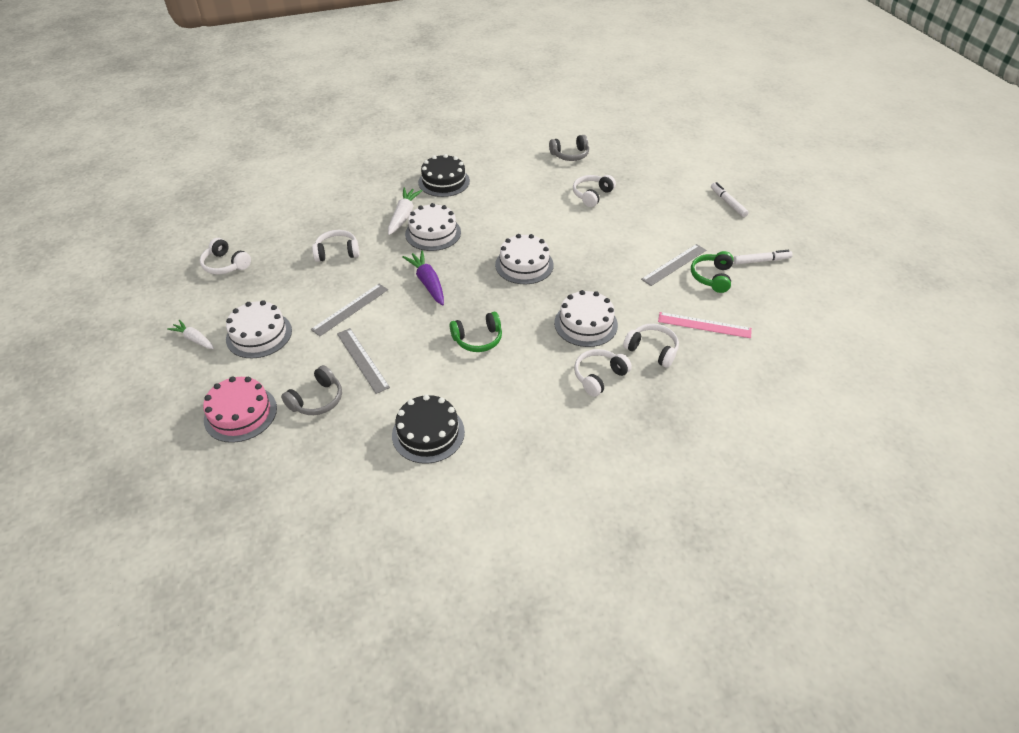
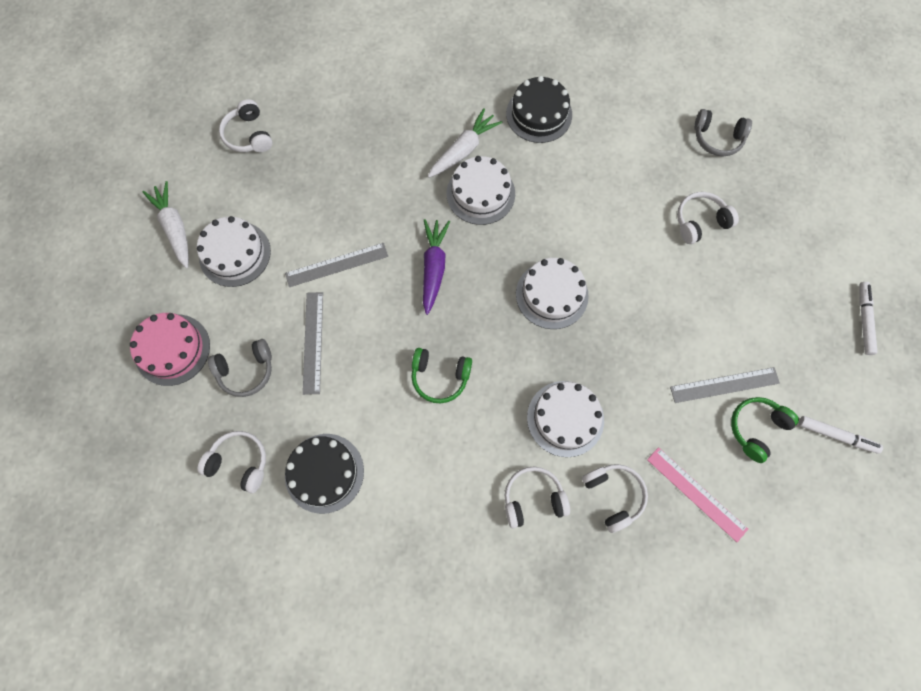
camera: 30 degrees right, 25 degrees up
(194, 339) = (175, 228): white carrot -> white carrot, size x1.52
(337, 252) = (365, 173): white headphones -> white headphones (239, 462)

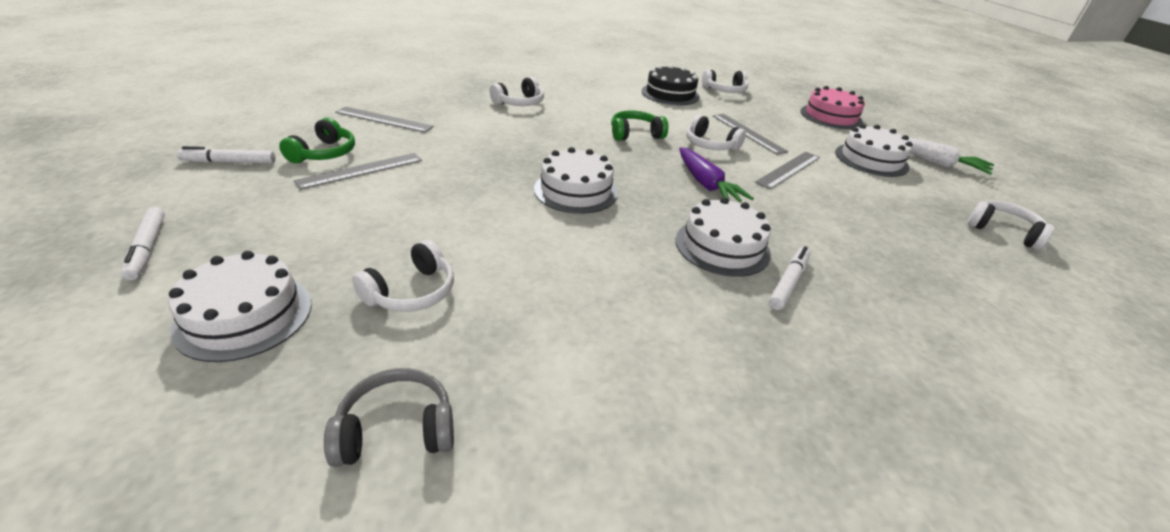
camera: 150 degrees right, 35 degrees down
(246, 371) = (772, 116): grey headphones -> none
(464, 149) = (788, 282): white carrot -> white marker
(539, 114) = (739, 360): black cake -> none
(565, 418) = (515, 133): white cake -> white cake (244, 315)
(613, 495) = (457, 111): white headphones -> white headphones (710, 145)
(696, 493) = (384, 119): pink ruler -> grey ruler

